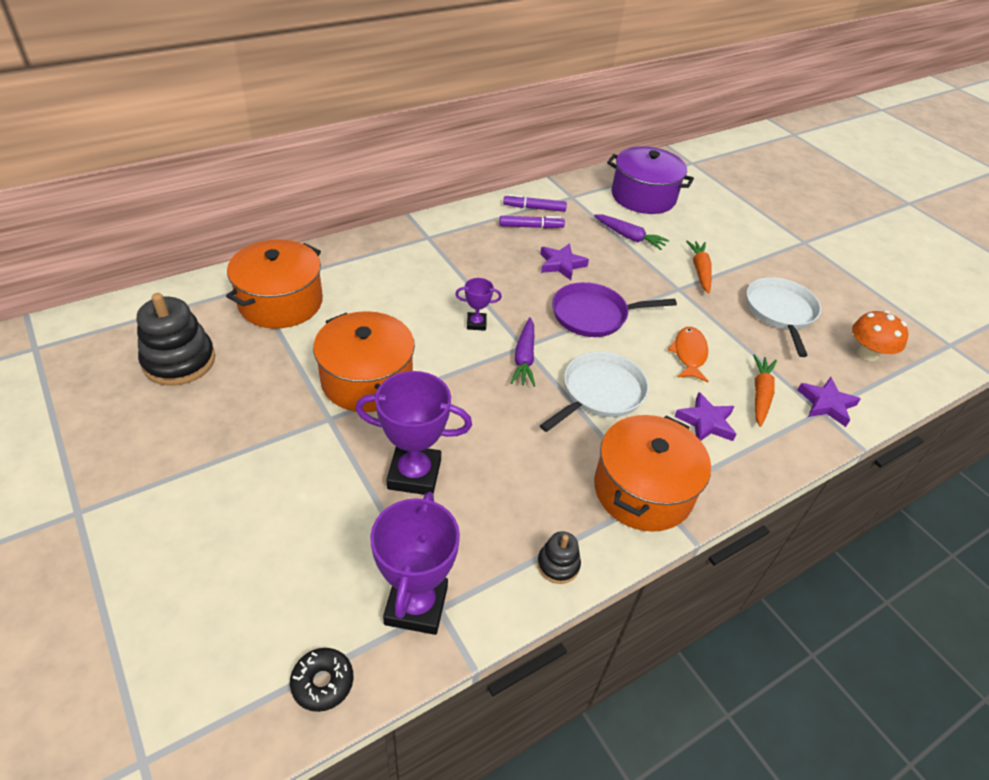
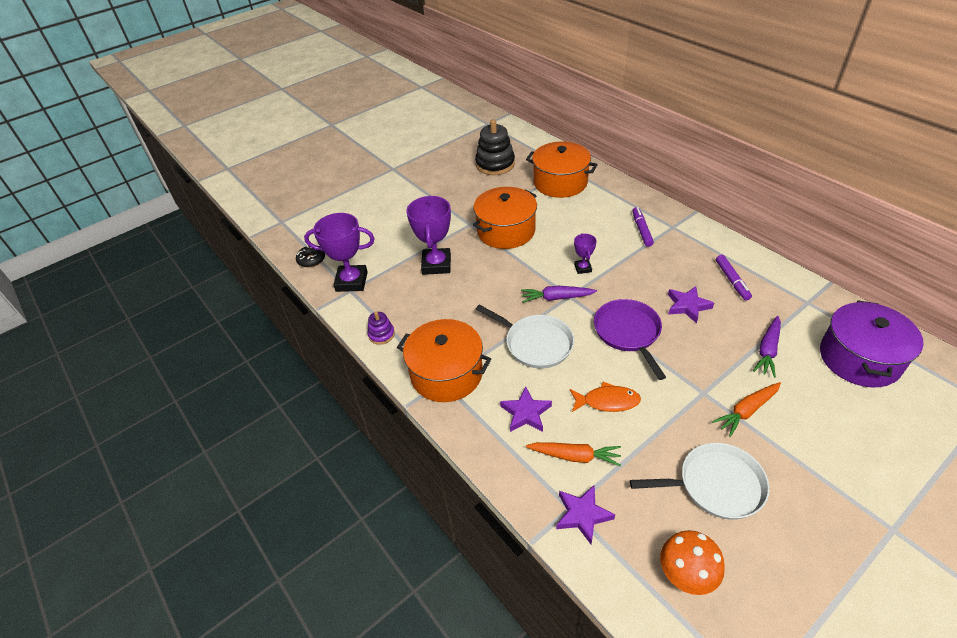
camera: 90 degrees right, 0 degrees up
(534, 208) = (764, 279): purple marker -> purple marker (641, 230)
(558, 564) = (381, 334): black stacking toy -> purple stacking toy
(700, 271) = (747, 411): orange carrot -> orange carrot turned 150 degrees clockwise

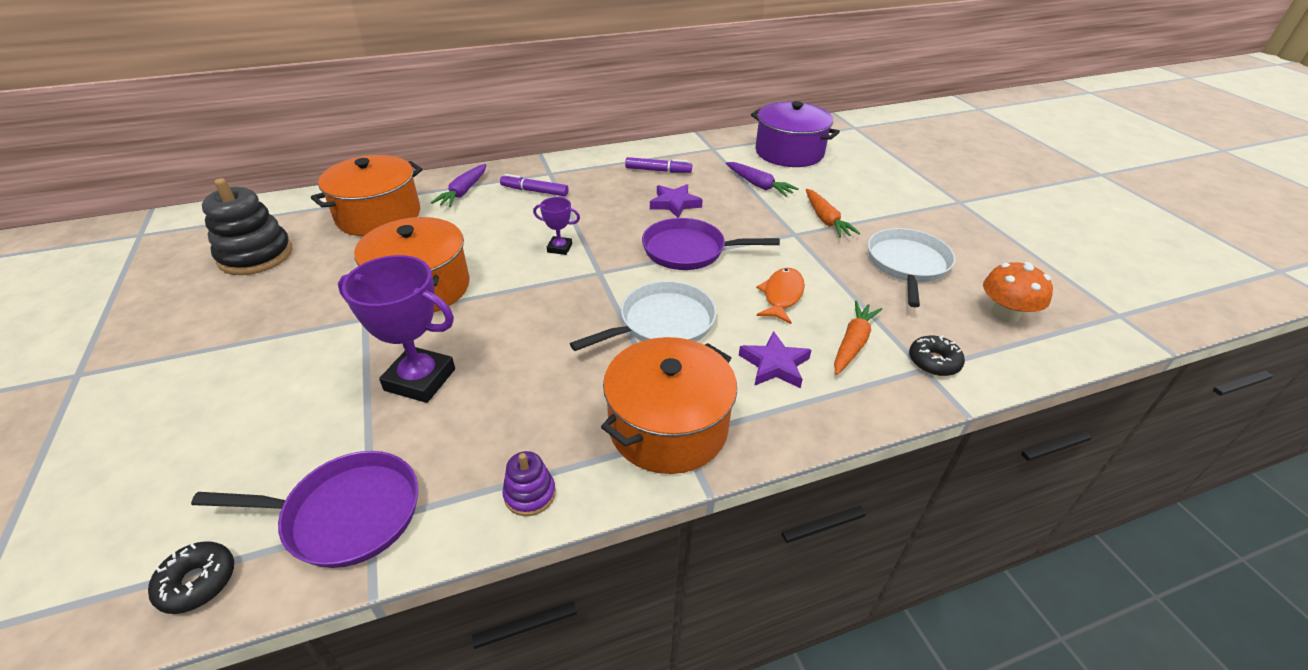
camera: 75 degrees left, 5 degrees down
(351, 281) = (346, 514): purple trophy -> purple pan
(556, 298) = (594, 283): purple carrot -> purple carrot (463, 192)
(582, 515) = (934, 362): purple star -> black donut

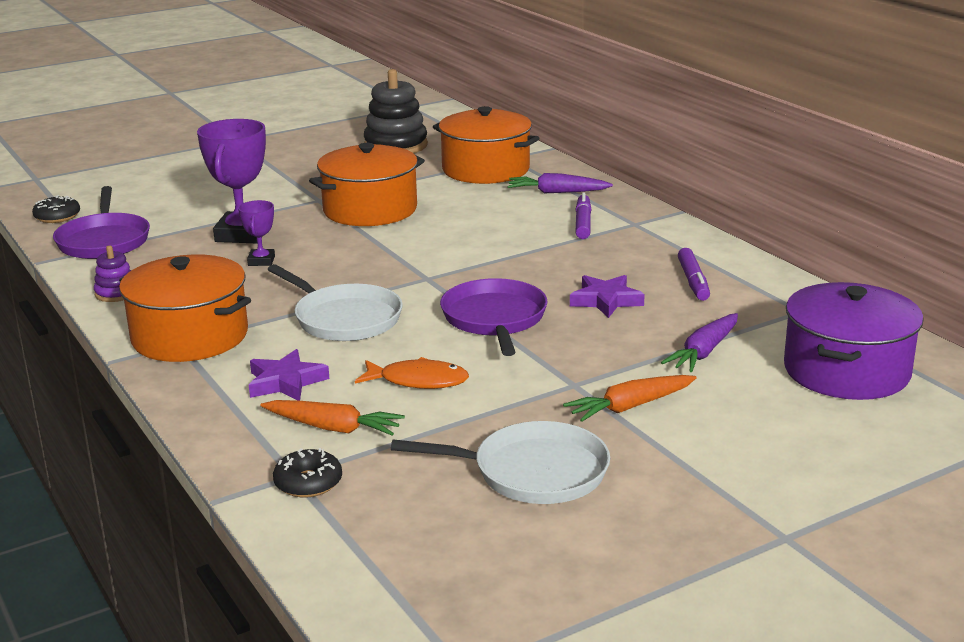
camera: 80 degrees right, 15 degrees down
(559, 248) = (465, 253): purple trophy -> purple trophy (261, 261)
(1005, 314) = (430, 550): orange mushroom -> none

